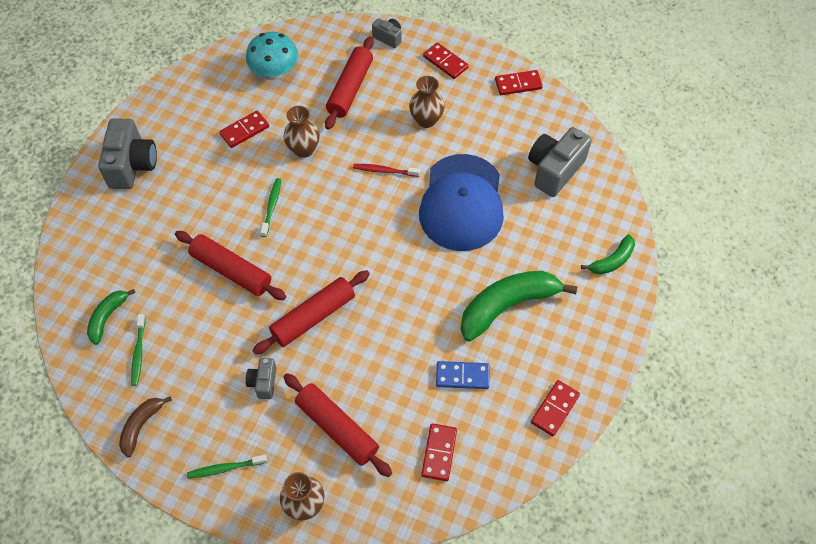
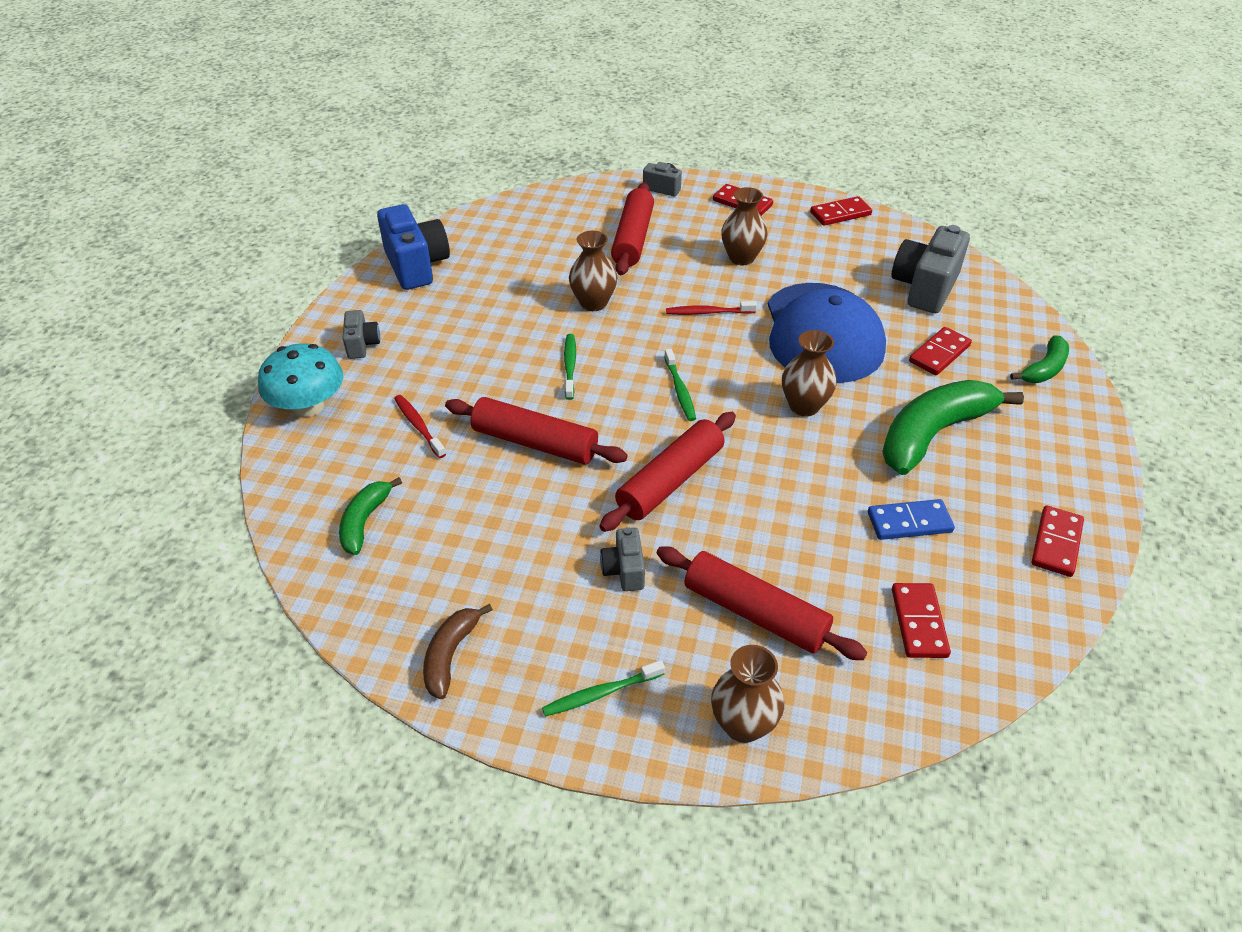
camera: 10 degrees left, 15 degrees down
(132, 165) = (362, 344): grey camera -> grey camera, size x0.52
(138, 353) = (423, 559): green toothbrush -> green toothbrush (680, 390)
(157, 244) = (418, 426): none -> red toothbrush
(184, 94) = (416, 266): none -> blue camera
(244, 131) = (508, 293): red domino -> red domino (939, 354)
(274, 71) = (529, 232): turquoise mushroom -> turquoise mushroom (309, 406)
(425, 267) = (804, 406): none -> brown vase

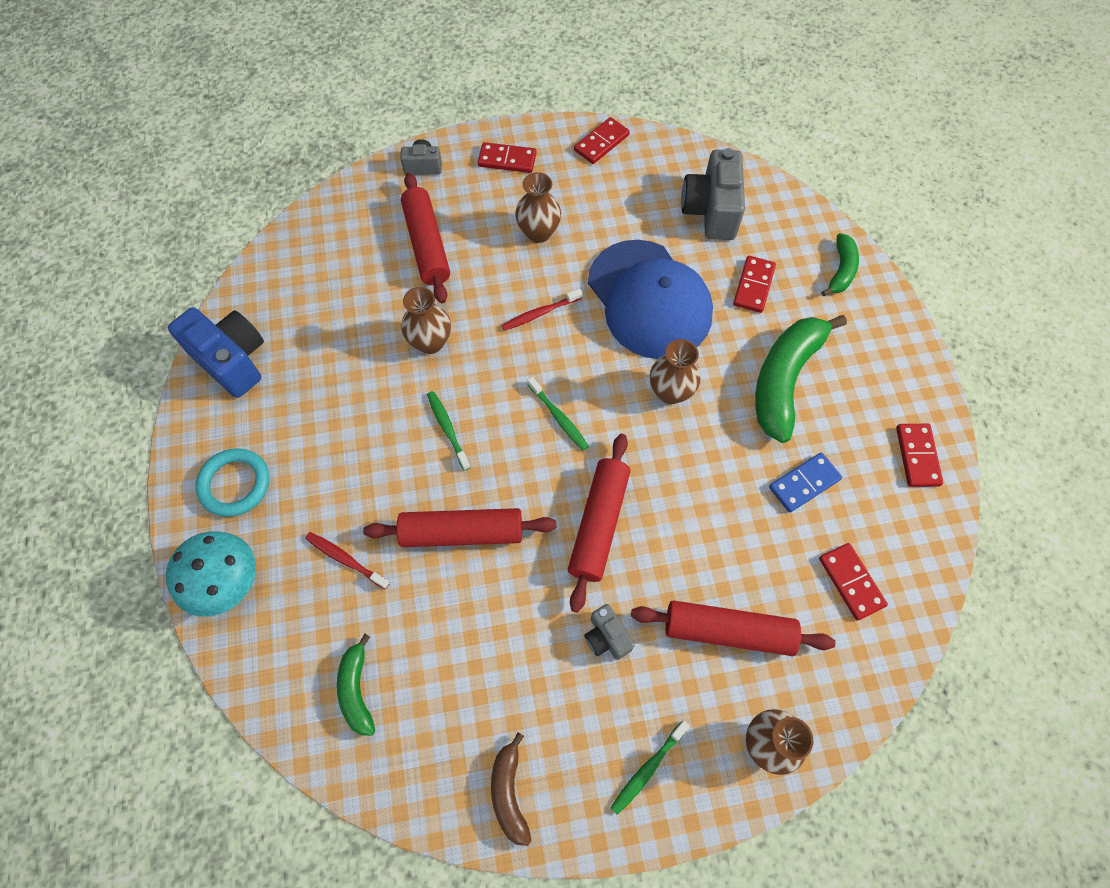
camera: 25 degrees left, 20 degrees up
(362, 344) = (235, 484): grey camera -> turquoise ring

